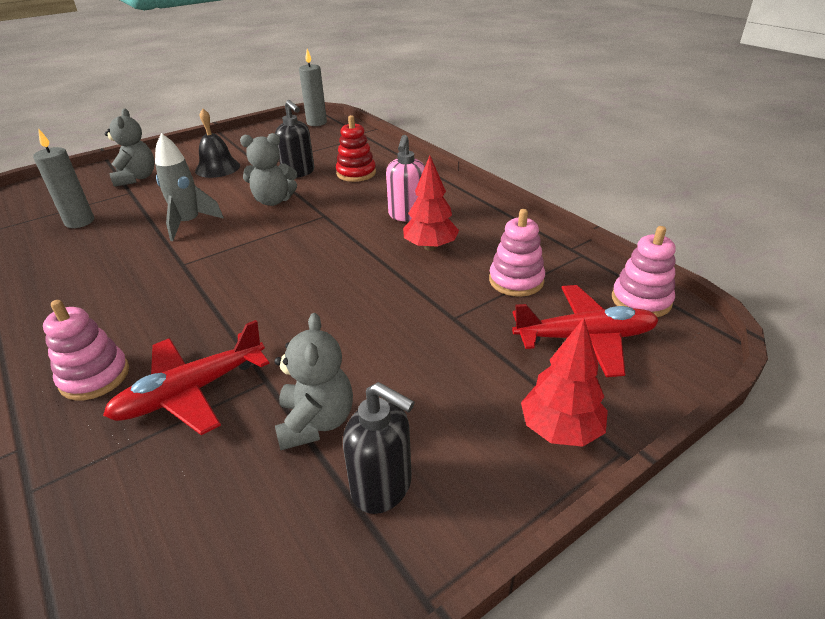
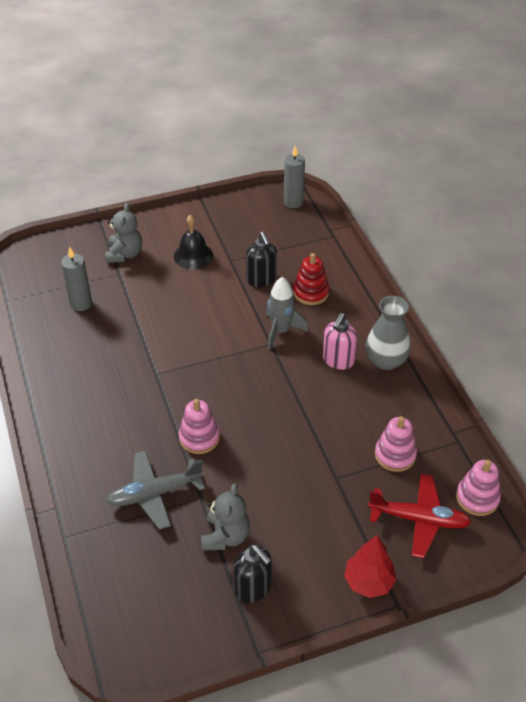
camera: 15 degrees right, 10 degrees up
(95, 377) = (97, 466): pink stacking toy -> pink stacking toy (199, 437)
(189, 223) = (164, 327): grey rocket -> grey rocket (281, 331)
(190, 392) = (154, 494): red plane -> grey plane
(273, 201) = (234, 314): grey teddy bear -> none
(430, 247) = (344, 402): red tree -> none
(461, 206) = (386, 360): none -> grey vase

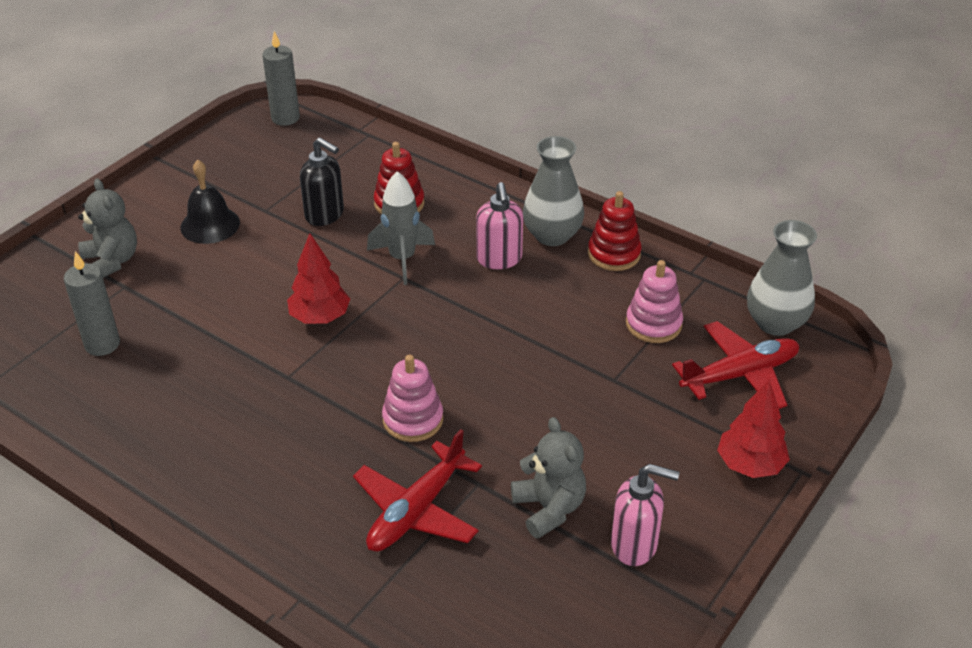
camera: 35 degrees left, 5 degrees down
(154, 494) = (416, 511): grey plane -> red plane
(203, 346) = (320, 317): none -> red tree
(253, 588) = (635, 545): black soap dispenser -> pink soap dispenser
(413, 393) = (614, 254): none -> red stacking toy
(477, 498) = (775, 323): pink stacking toy -> grey vase

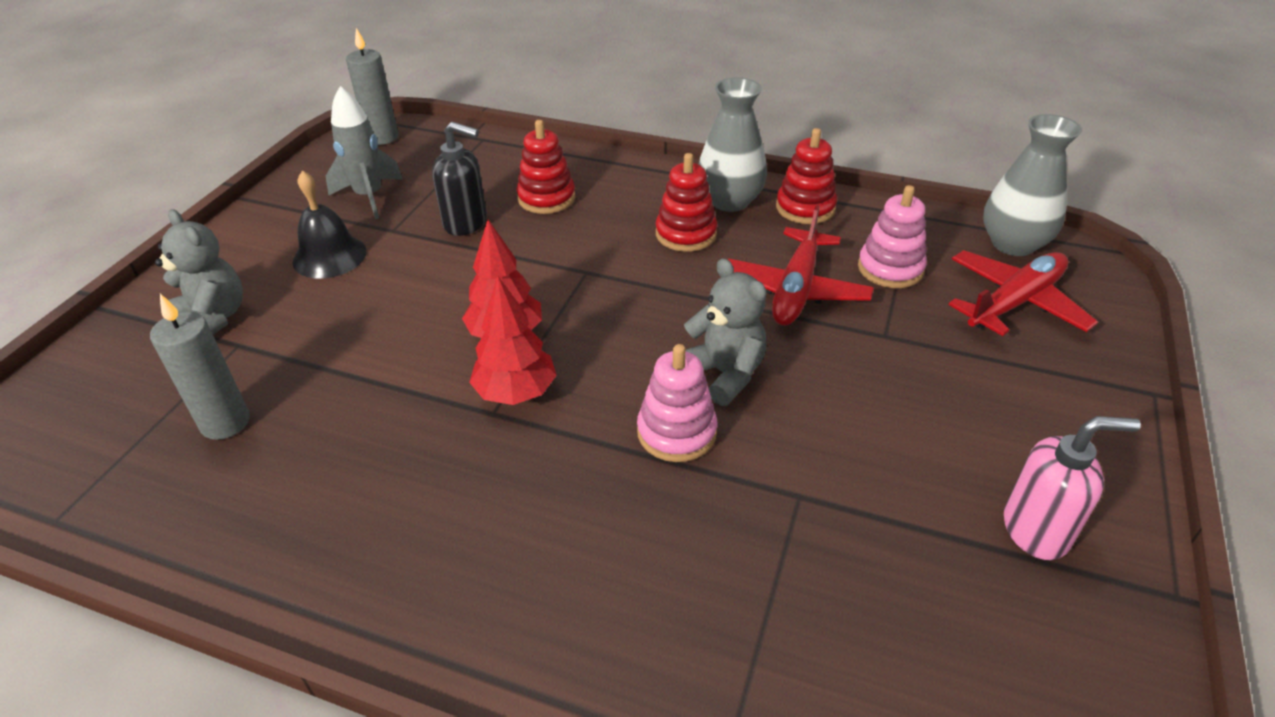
camera: 15 degrees left, 0 degrees up
(402, 259) = (576, 252): grey rocket -> grey rocket (369, 197)
(416, 511) = (740, 553): red plane -> red plane (796, 290)
(499, 259) = (686, 234): pink soap dispenser -> red stacking toy
(549, 508) = (904, 507): grey teddy bear -> grey teddy bear (724, 374)
(750, 465) = (1096, 399): red tree -> red tree (516, 393)

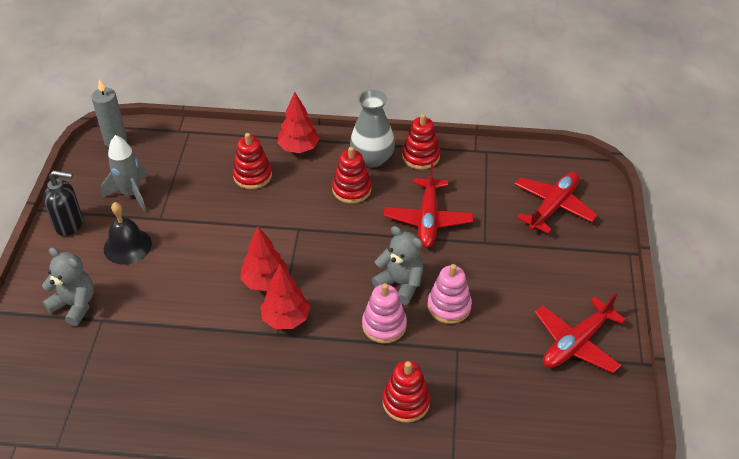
camera: 15 degrees left, 5 degrees up
(225, 422) = (122, 371): grey candle -> none
(466, 223) = (207, 205): black soap dispenser -> black soap dispenser (69, 224)
(625, 175) = (298, 148): none -> red tree
(676, 572) = (406, 402): none -> red stacking toy
(890, 268) = (480, 195): pink stacking toy -> pink stacking toy (449, 306)
(1013, 244) = (548, 164): grey vase -> none
(1036, 530) = (576, 343): pink soap dispenser -> red plane

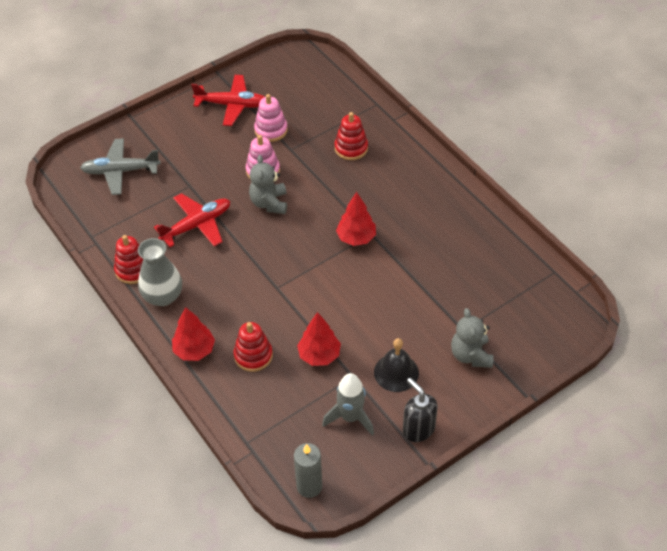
camera: 130 degrees left, 5 degrees up
(265, 281) = (340, 270): red tree -> red tree (319, 355)
(351, 189) = (208, 285): red stacking toy -> none
(384, 325) = (309, 190): pink stacking toy -> pink stacking toy (271, 130)
(553, 206) = (120, 171): red plane -> grey plane

